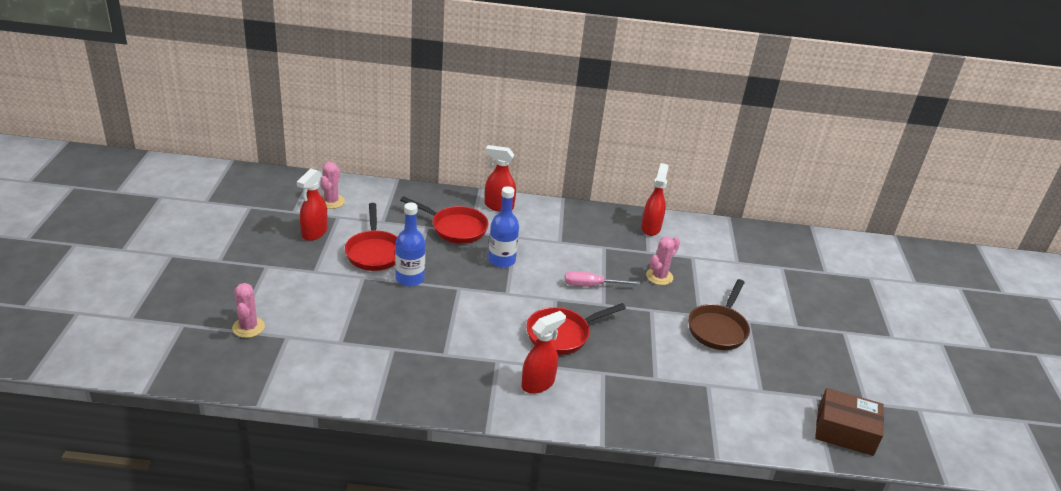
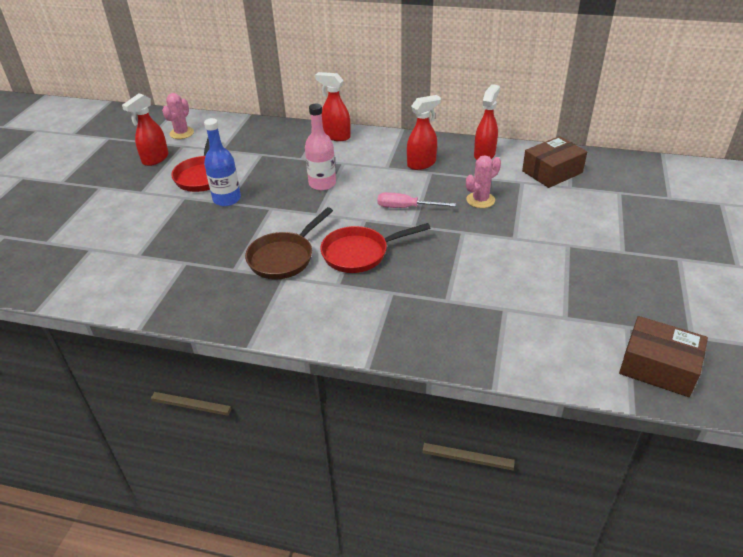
camera: 15 degrees right, 5 degrees up
(248, 327) = (60, 240): pink cactus -> none
(455, 228) = (287, 155): red pan -> none
(501, 260) = (322, 183): blue bottle -> pink bottle
(538, 383) = (318, 301): red spray bottle -> red spray bottle (422, 164)
(717, 246) = (552, 172): none -> brown box
(718, 328) = (532, 252): brown pan -> brown pan (284, 257)

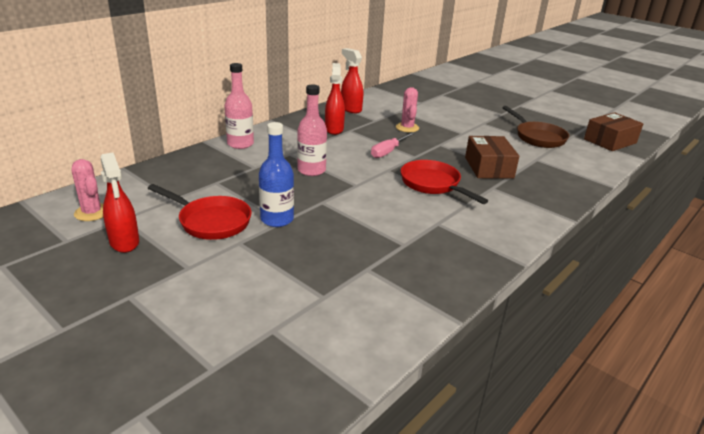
camera: 65 degrees left, 10 degrees down
(284, 257) = (408, 216): brown pan -> brown pan (537, 137)
(336, 136) = (240, 144): red spray bottle -> pink bottle
(360, 253) = (433, 184): red pan -> red pan turned 135 degrees clockwise
(552, 172) = (398, 100): brown box -> brown box (488, 167)

